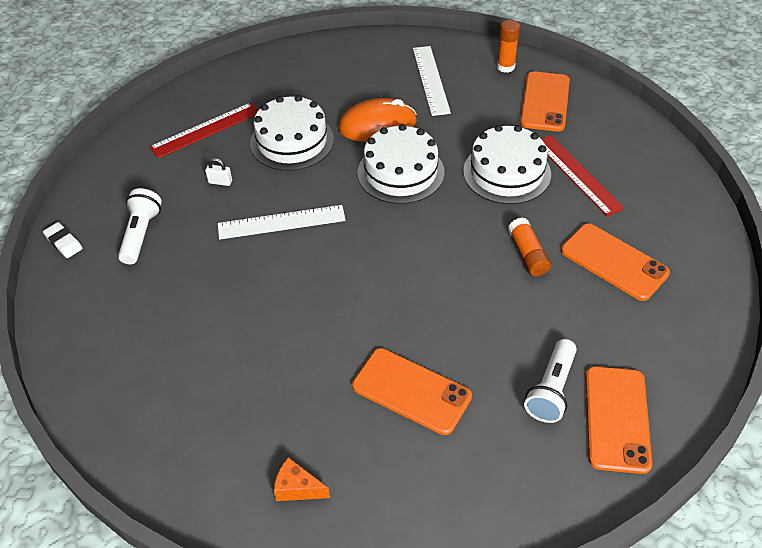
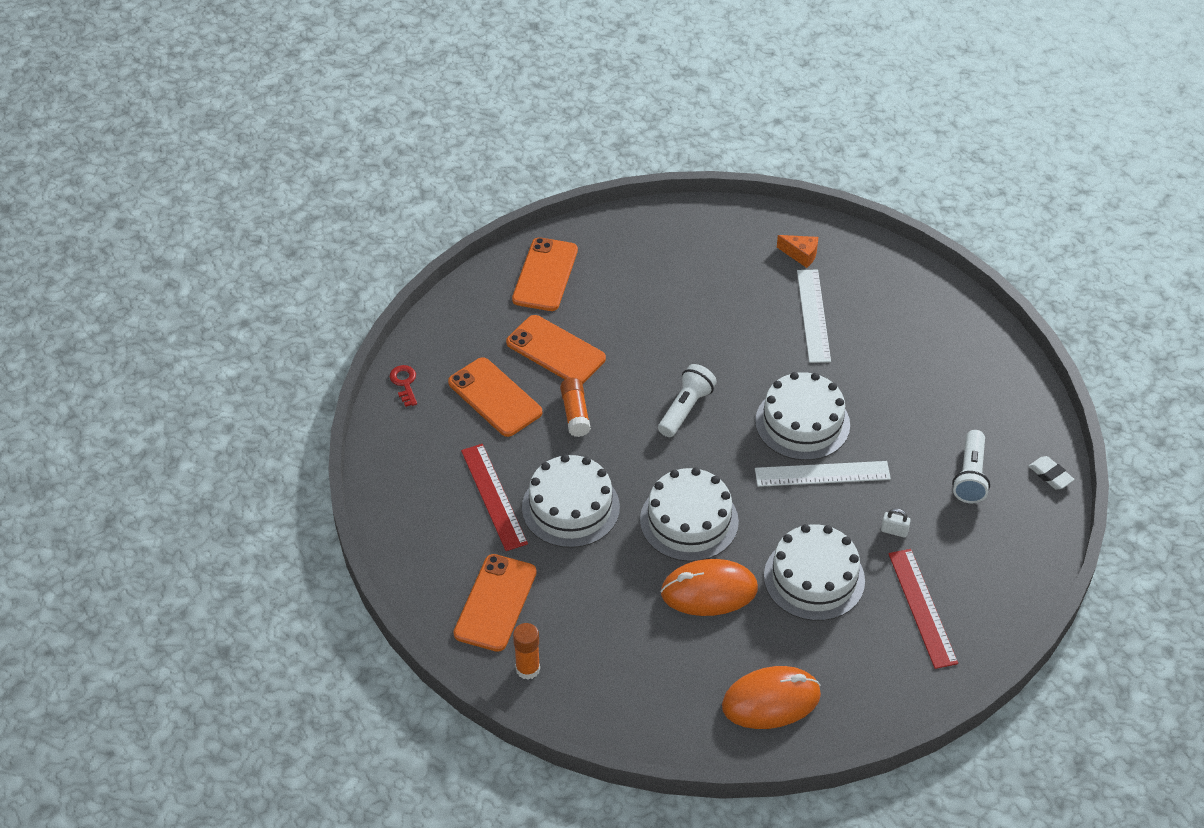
camera: 175 degrees left, 0 degrees up
(205, 130) = (922, 608): red ruler -> red ruler turned 75 degrees counterclockwise
(299, 268) = (802, 423): none -> white cake
(325, 66) = (771, 700): none -> orange mouse
(411, 391) = (706, 309): orange phone -> orange phone (556, 350)
(431, 80) = (631, 657): white ruler -> white ruler (813, 315)
(551, 389) = (590, 299): white flashlight -> white flashlight (685, 409)
(712, 267) = (404, 383): none -> red key

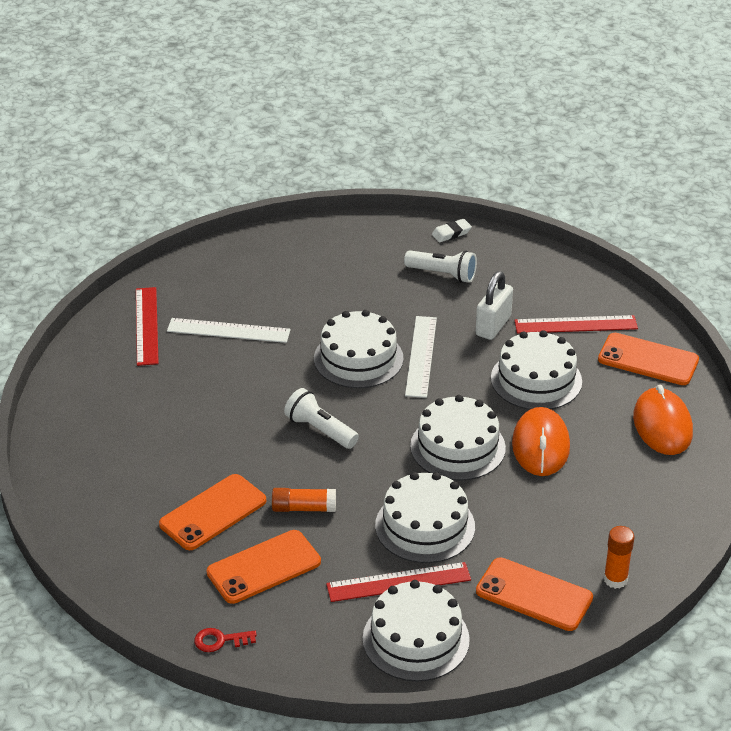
camera: 80 degrees left, 10 degrees down
(426, 518) = (416, 639): none -> white cake
(545, 275) = (100, 508): orange phone -> orange phone (648, 360)
(801, 255) = (147, 326): orange cheese -> red ruler
(894, 531) = (493, 326): white padlock -> white padlock, size x2.03

